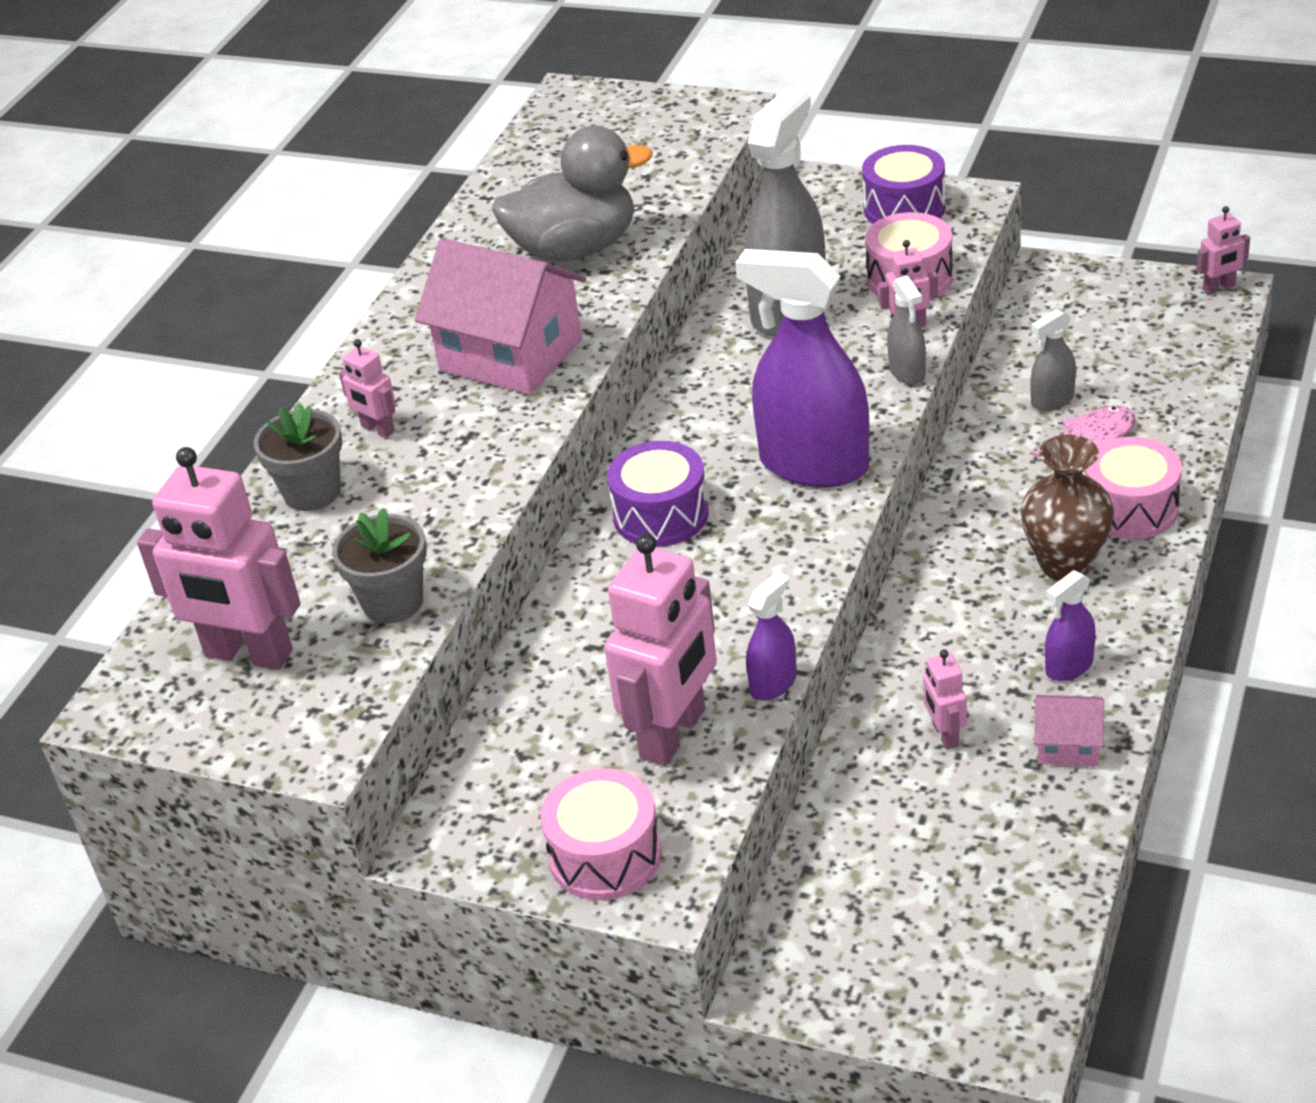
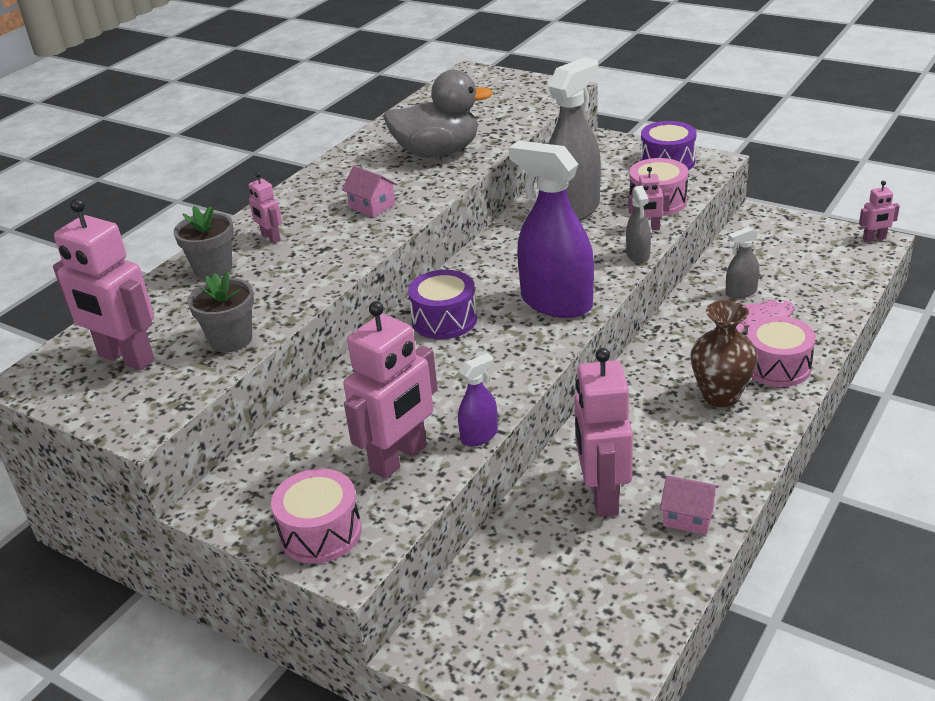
camera: 10 degrees right, 5 degrees down
(510, 355) = (372, 206): pink house -> pink house, size x0.48
(945, 735) = (602, 495): pink robot -> pink robot, size x2.13
(1069, 666) = (704, 463): purple spray bottle -> none

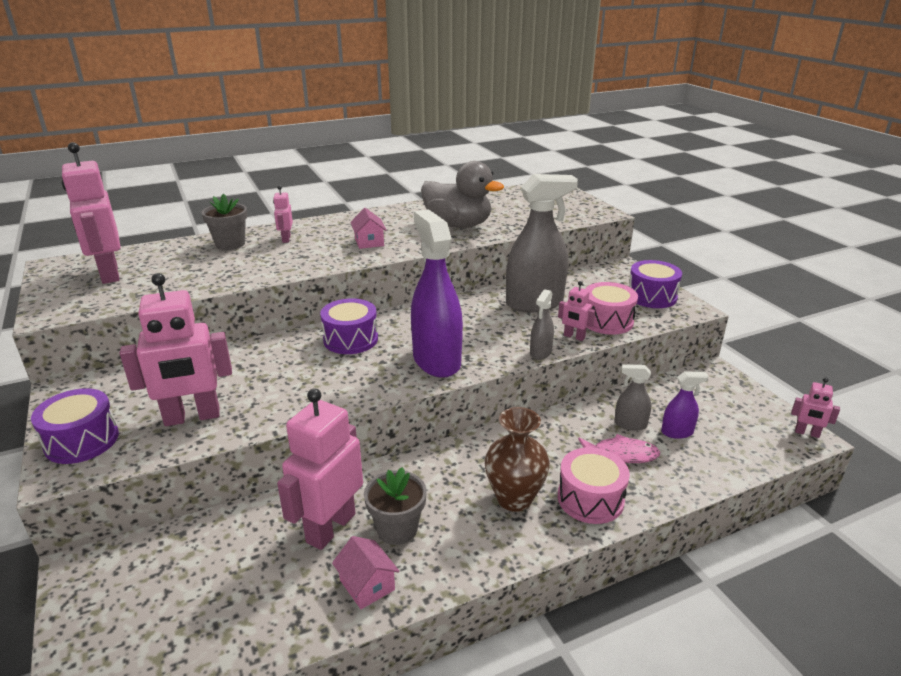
camera: 30 degrees right, 5 degrees down
(231, 340) = (170, 287): grey flower pot -> grey flower pot (397, 529)
(320, 532) = (82, 441): pink drum -> purple drum
(479, 436) = (257, 428): purple spray bottle -> purple spray bottle (677, 432)

